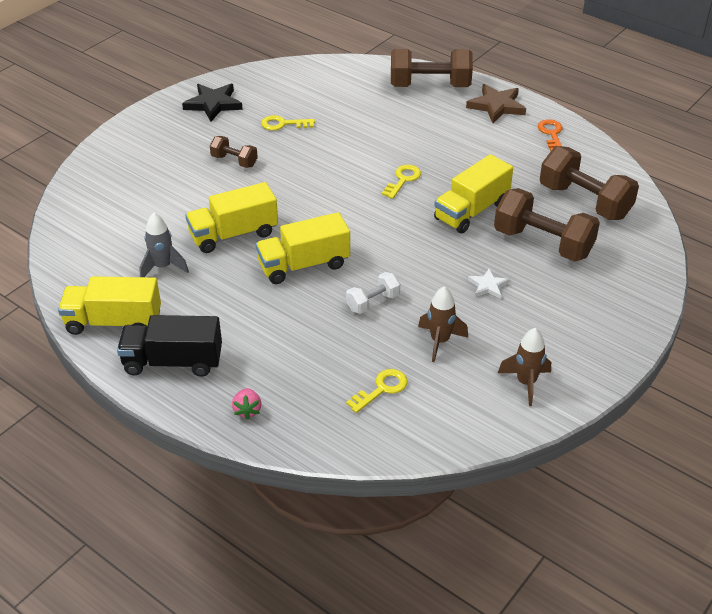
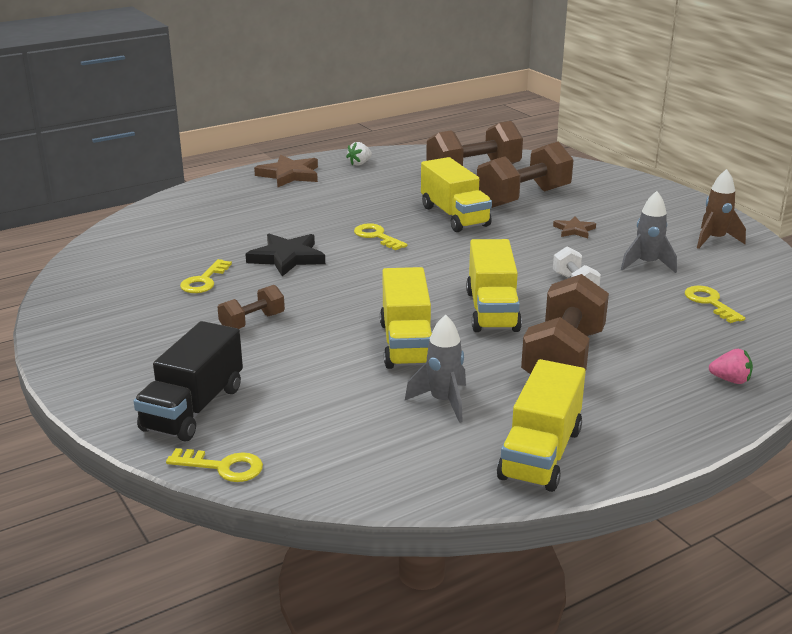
camera: 70 degrees left, 15 degrees down
(65, 199) = (223, 467): none -> yellow key
(173, 362) = (635, 418): black truck -> black truck (193, 408)
(213, 104) = (105, 318): black star -> black star (287, 258)
(430, 86) = (218, 195): brown dumbbell -> brown dumbbell (563, 358)
(440, 341) = (647, 264): brown rocket -> grey rocket
(488, 286) = (574, 230): white star -> brown star
(551, 134) = (359, 163): orange key -> white strawberry

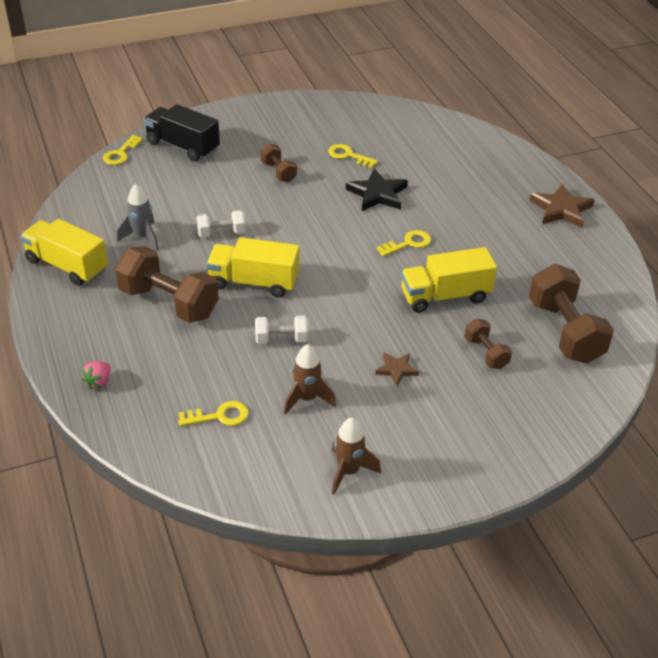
camera: 100 degrees right, 15 degrees up
(359, 163) = (592, 255): white strawberry -> none
(406, 344) = (221, 233): yellow truck -> white dumbbell
(523, 197) = (486, 353): brown dumbbell -> brown dumbbell, size x0.52
(647, 264) = (307, 399): grey rocket -> brown rocket

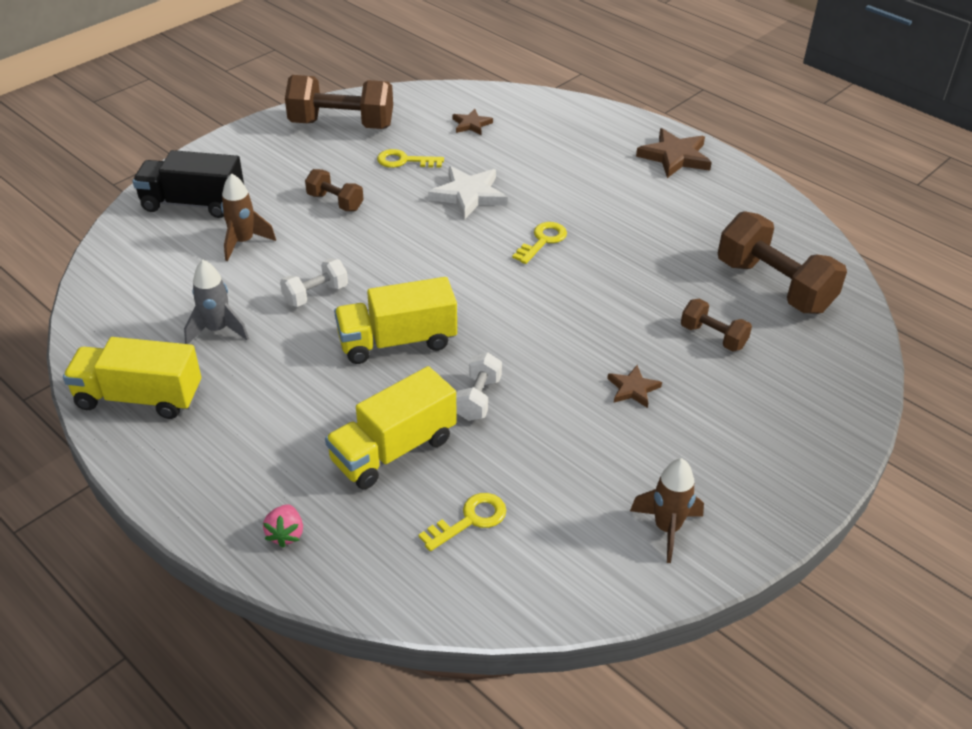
camera: 25 degrees left, 0 degrees up
(121, 153) = (116, 234): yellow key -> none
(169, 302) = (308, 401): brown dumbbell -> brown dumbbell (341, 125)
(281, 339) = (478, 398): white dumbbell -> white dumbbell turned 45 degrees counterclockwise
(307, 399) = (558, 459): brown rocket -> brown rocket (243, 242)
(377, 194) = (468, 195): black star -> white star
(417, 141) = (471, 124): none -> brown star
(445, 296) = (624, 287): yellow truck -> yellow truck (393, 450)

